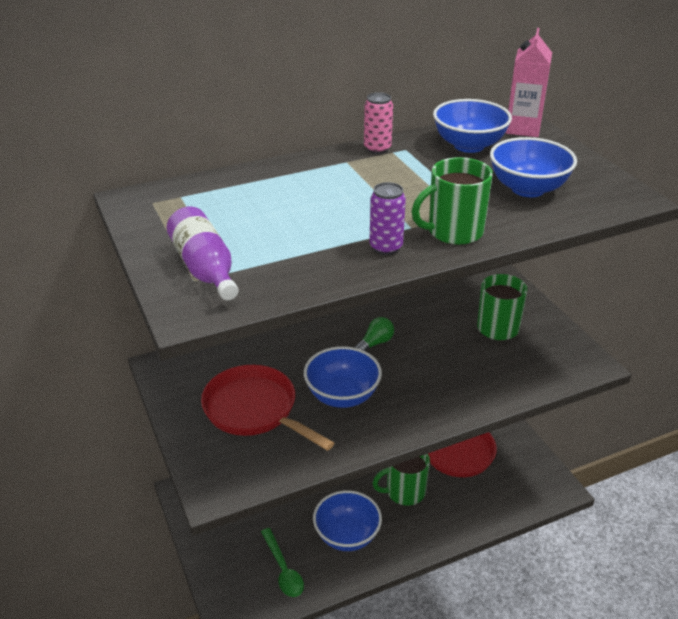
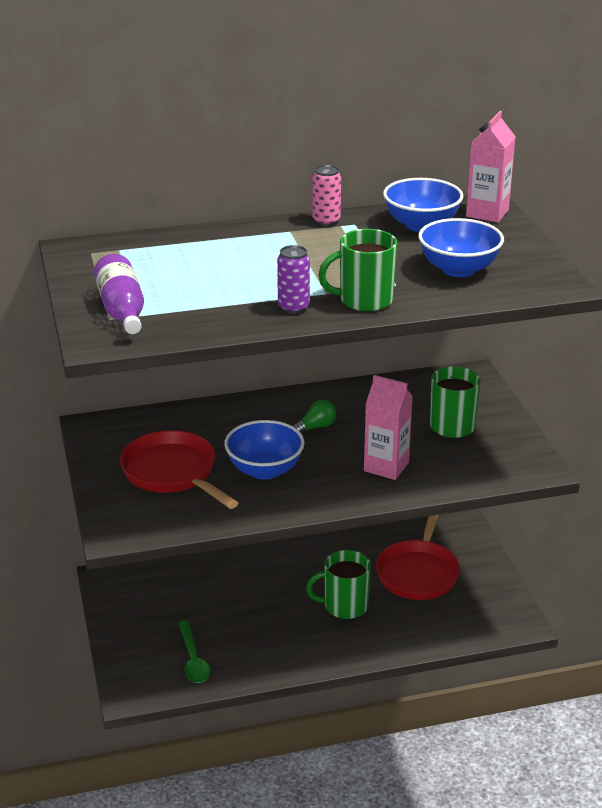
camera: 10 degrees right, 5 degrees down
(347, 536) = (269, 638): blue bowl -> none
(454, 378) = (386, 467): none -> pink carton

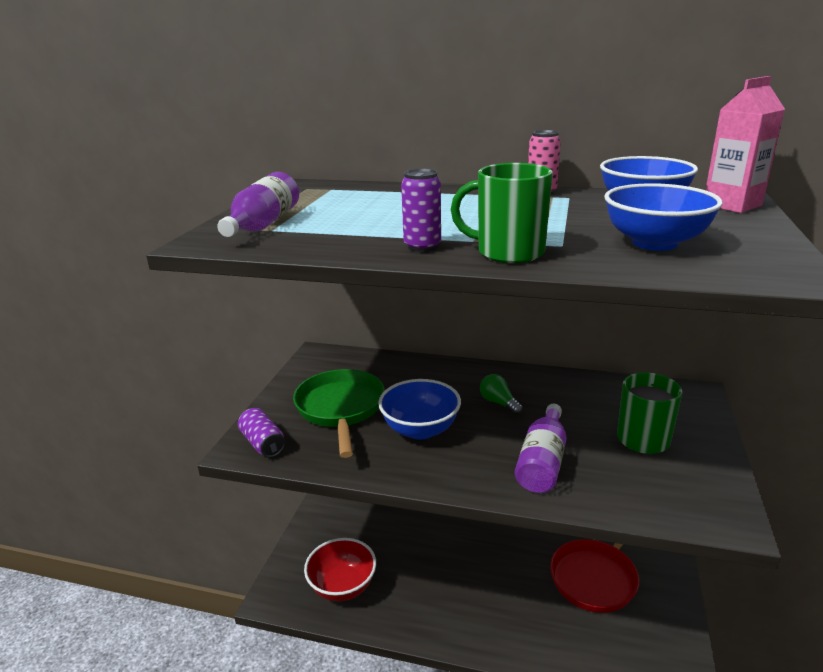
camera: 30 degrees right, 5 degrees down
(130, 523) = (263, 443): none -> purple can
(173, 473) = (340, 409): red pan -> green pan
(193, 659) = (342, 586): green spoon -> red bowl
(315, 427) = (499, 403): green light bulb -> green light bulb turned 120 degrees counterclockwise
(344, 606) = (505, 585): green mug -> none
(386, 467) = (542, 462): pink carton -> purple bottle

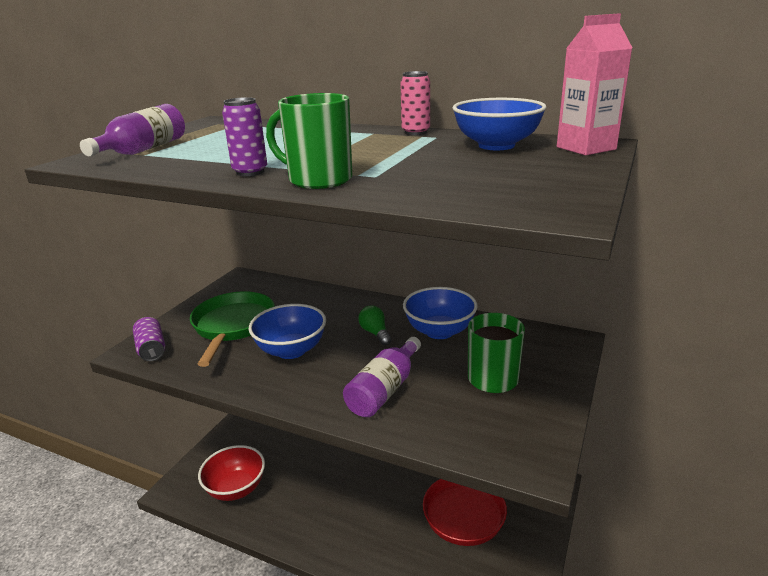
camera: 10 degrees right, 0 degrees up
(654, 243) = (465, 178): blue bowl -> blue bowl (439, 331)

